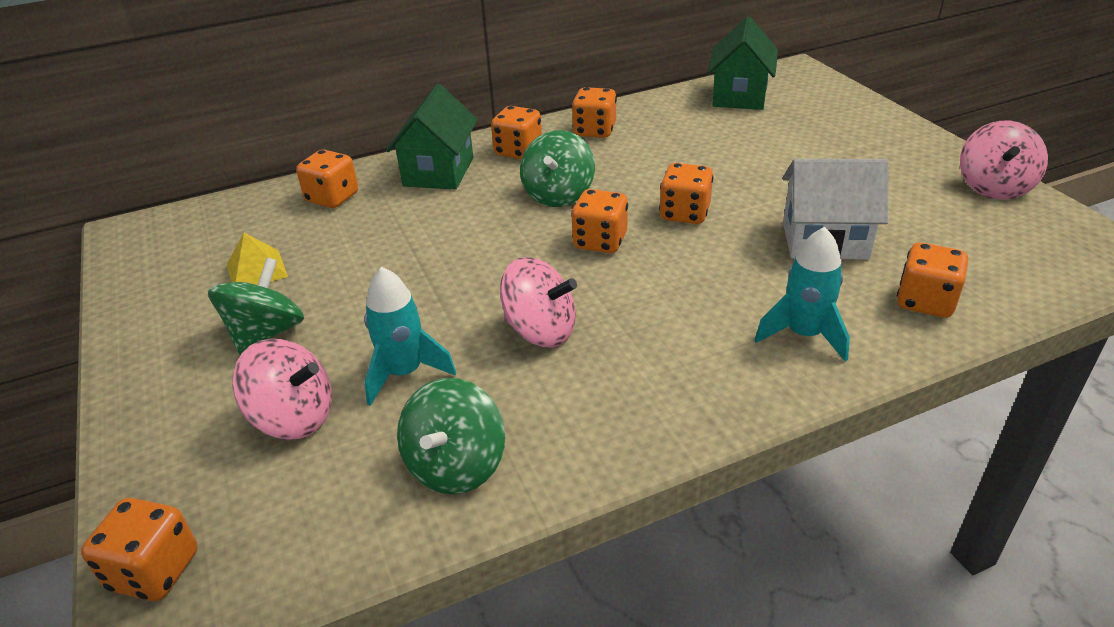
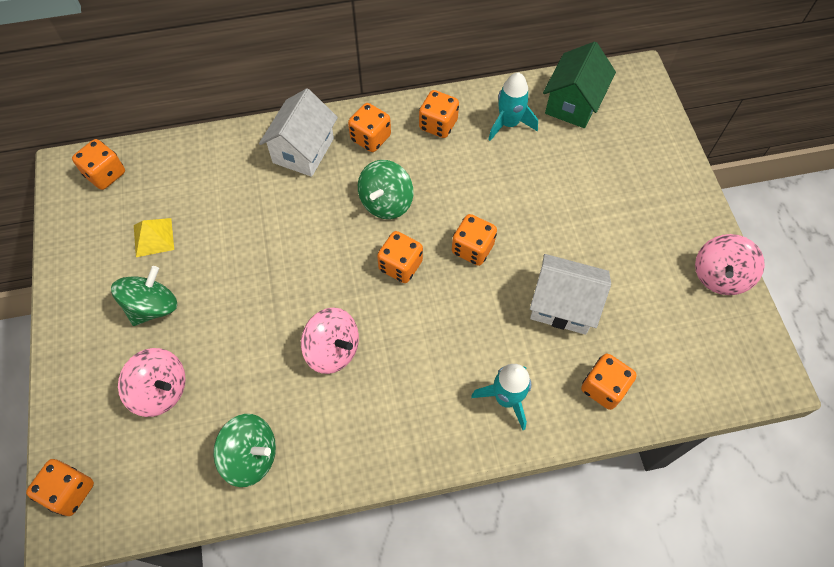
camera: 10 degrees right, 25 degrees up
(332, 198) = (218, 164): orange dice -> orange dice (105, 174)
(405, 373) = (236, 368): turquoise rocket -> turquoise rocket (509, 124)
(439, 172) = (303, 150): green house -> white house
(456, 465) = (251, 456): green spinning top -> green spinning top turned 105 degrees counterclockwise

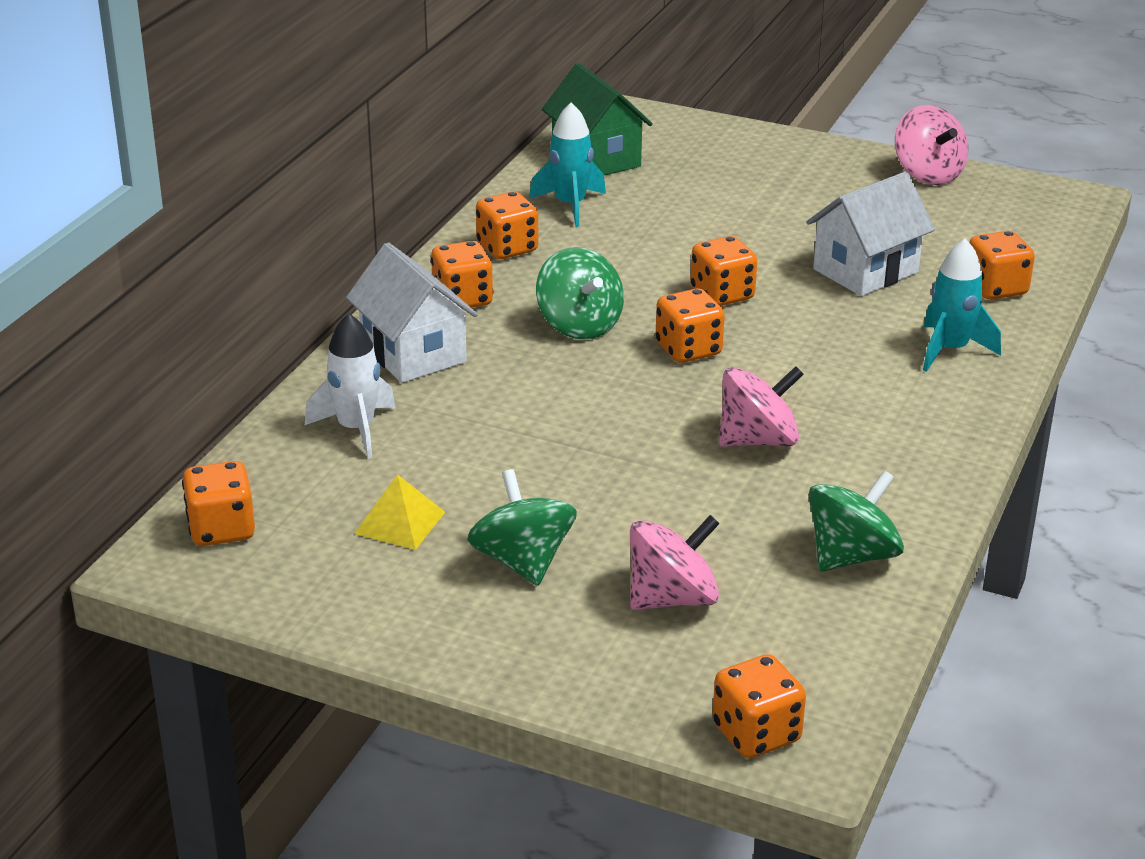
camera: 55 degrees left, 30 degrees down
(219, 171) = (356, 429): none -> white rocket

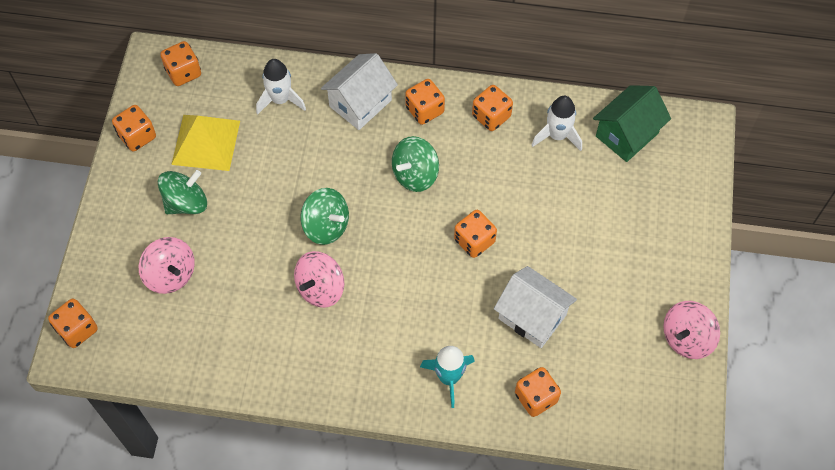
camera: 75 degrees right, 30 degrees up
(400, 522) = (206, 142): yellow pyramid -> yellow pyramid, size x1.72
(570, 205) = (557, 136): turquoise rocket -> white rocket
(688, 350) = (405, 235): orange dice -> orange dice (137, 136)
(758, 440) = (320, 288): pink spinning top -> pink spinning top turned 75 degrees clockwise
(851, 556) = (224, 351): green spinning top -> green spinning top (326, 226)

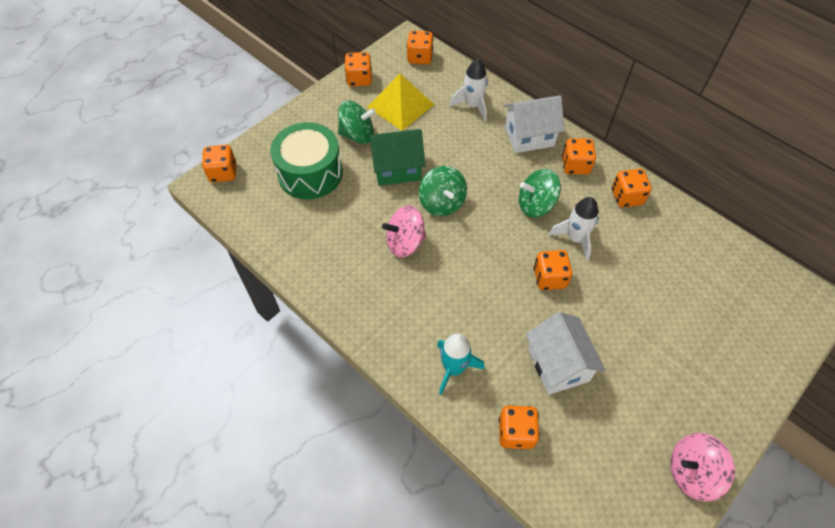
camera: 35 degrees right, 5 degrees down
(171, 274) = (310, 173): pink spinning top -> green drum
(557, 136) = (674, 239): white rocket -> white rocket (575, 239)
(627, 135) = (738, 271): green house -> green house (397, 169)

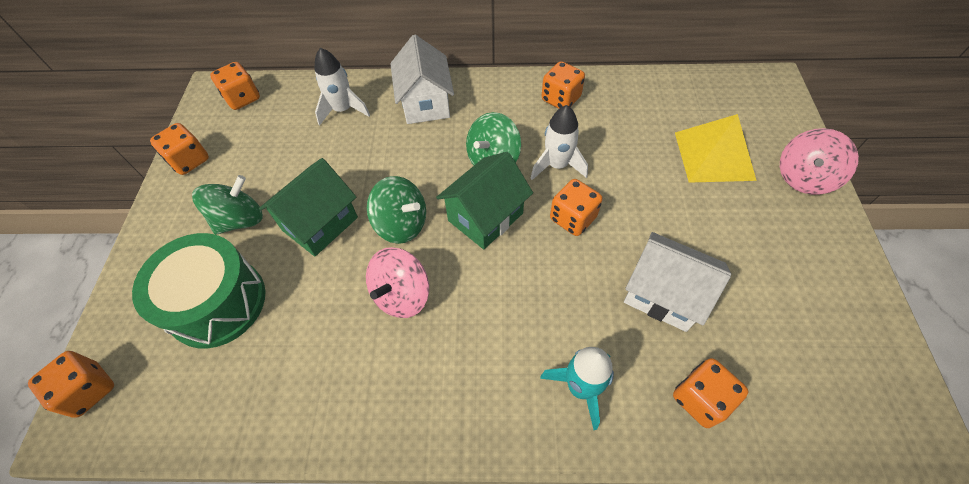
camera: 40 degrees left, 0 degrees up
(400, 105) = (264, 157): yellow pyramid -> yellow pyramid (714, 156)
(495, 235) = (485, 217): none -> green house
(529, 136) = (425, 103): white house -> white house turned 45 degrees counterclockwise
(575, 165) = (492, 101): orange dice -> none
(691, 472) = (856, 295): pink spinning top -> pink spinning top (804, 178)

